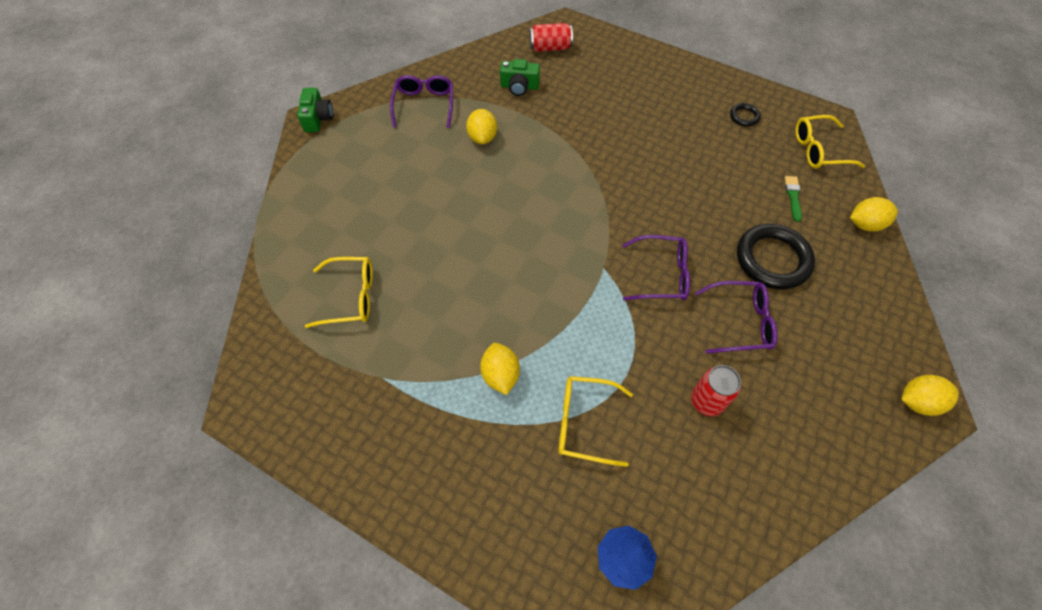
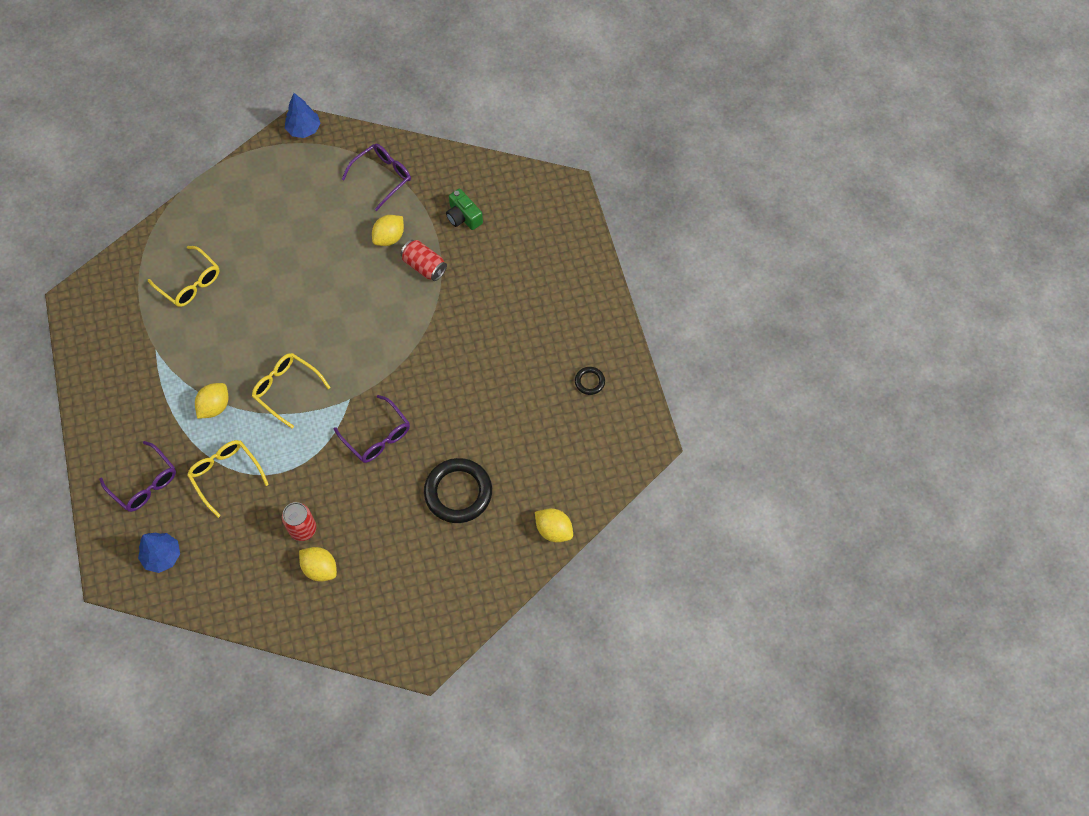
camera: 45 degrees right, 5 degrees up
(318, 118) = (304, 129): green camera -> blue tree
(550, 48) = (527, 201): red can -> red can (424, 266)
(740, 322) = (383, 508): purple glasses -> purple glasses (144, 483)
(793, 196) = (535, 467): green brush -> none
(819, 150) = (604, 454): yellow glasses -> yellow glasses (286, 389)
(917, 402) = (418, 648): yellow lemon -> yellow lemon (320, 568)

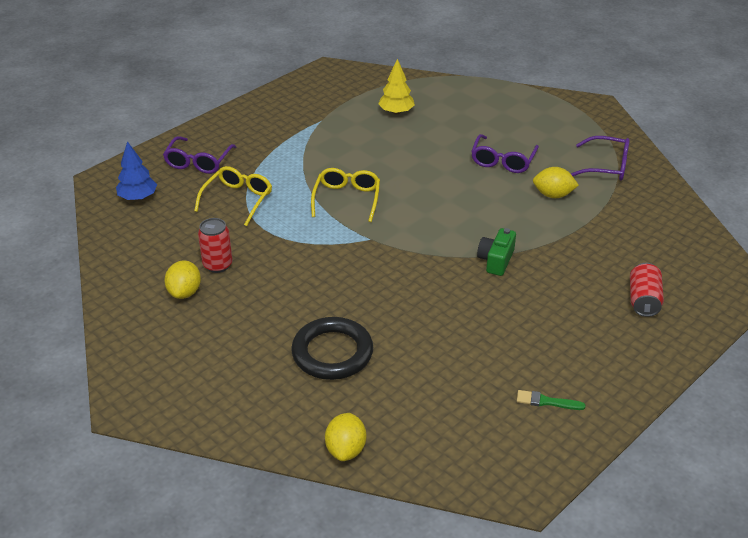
camera: 60 degrees right, 25 degrees down
(190, 283) = (396, 112): yellow glasses -> yellow tree
(215, 406) = (297, 168): yellow lemon -> none
(304, 129) = (597, 109): blue tree -> none
(377, 436) = (347, 271): purple glasses -> purple glasses (502, 161)
(424, 266) = (548, 227): red can -> red can (643, 300)
(463, 217) = (626, 230): green camera -> green camera (496, 260)
(589, 382) = (546, 401): black ring -> green brush

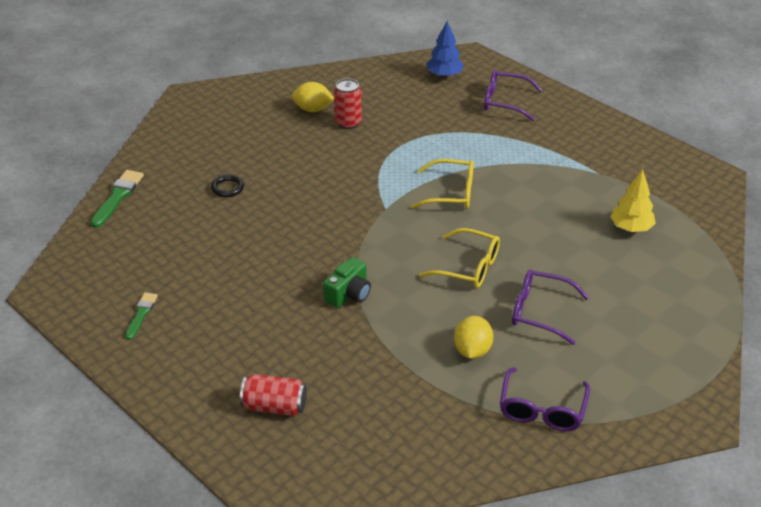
camera: 90 degrees right, 0 degrees up
(238, 200) = (445, 128): yellow glasses -> yellow glasses (468, 267)
(332, 353) = (227, 188): black ring -> black ring, size x0.46
(346, 449) = (118, 197): yellow lemon -> green brush
(496, 260) = (349, 294): green camera -> green camera turned 105 degrees clockwise

